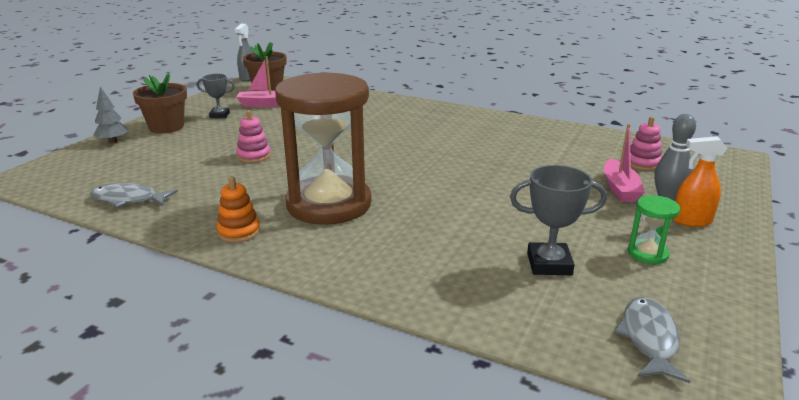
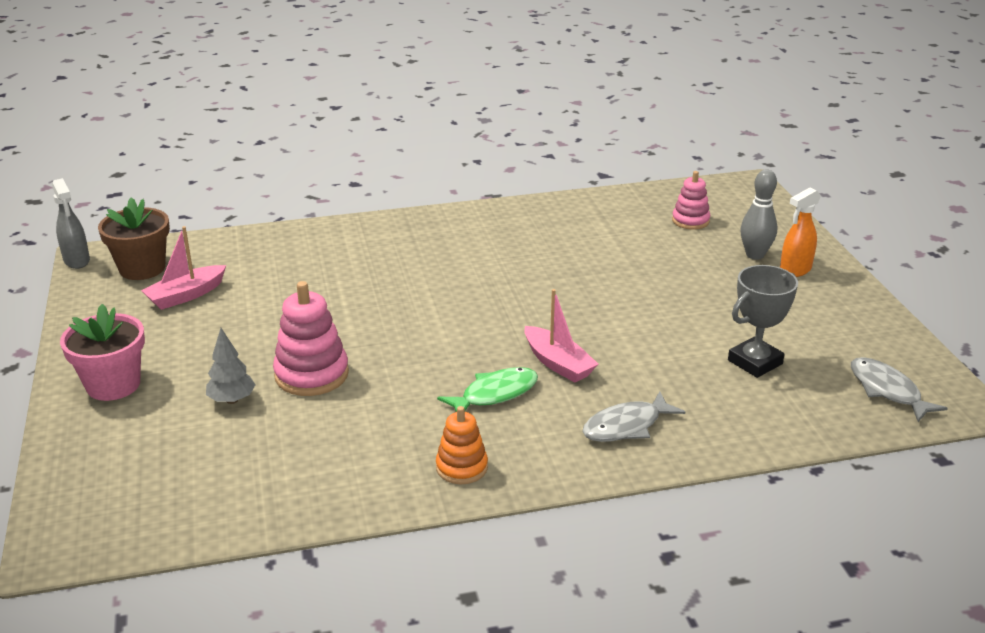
camera: 40 degrees left, 5 degrees up
(113, 141) = (78, 438): grey tree -> grey tree (232, 400)
(128, 199) = (269, 497): grey fish -> grey fish (626, 426)
(166, 127) = (113, 385): brown flower pot -> pink flower pot
(219, 115) = (154, 336): grey trophy -> none
(254, 156) = (311, 374): pink stacking toy -> pink stacking toy, size x1.59
(329, 204) = (495, 394): brown hourglass -> green fish
(620, 189) = (708, 258): pink boat -> pink boat (558, 363)
(647, 253) = (804, 317): green hourglass -> none

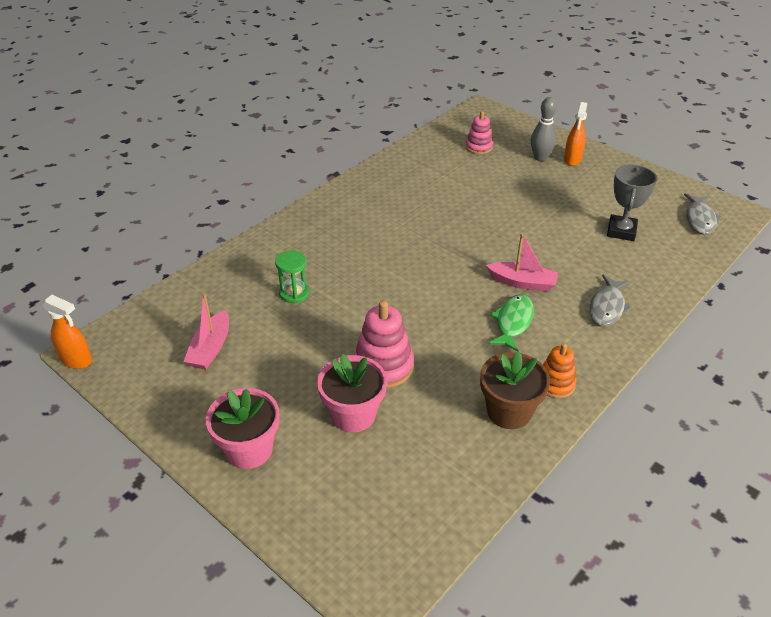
camera: 35 degrees left, 10 degrees up
(77, 261) = (76, 360): grey spray bottle -> orange spray bottle
(142, 268) = (144, 342): brown flower pot -> brown flower pot (509, 411)
(232, 400) = (353, 414): grey tree -> pink flower pot
(314, 281) = (294, 293): none -> green hourglass
(887, 390) = (700, 219): grey fish -> grey fish turned 105 degrees counterclockwise

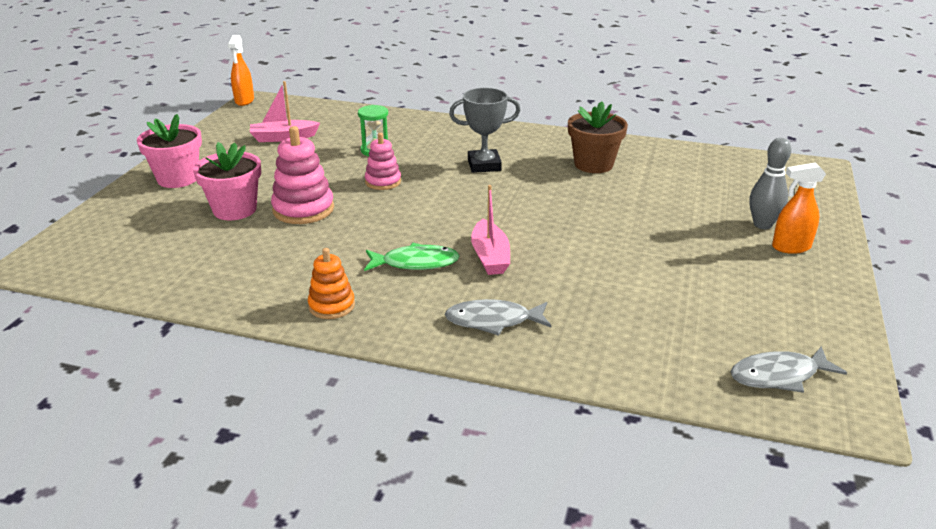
camera: 65 degrees right, 10 degrees down
(478, 147) = (728, 183): pink stacking toy -> pink stacking toy (383, 182)
(509, 411) = (275, 285): brown flower pot -> brown flower pot (593, 164)
(621, 231) = (666, 309): grey trophy -> grey trophy (484, 165)

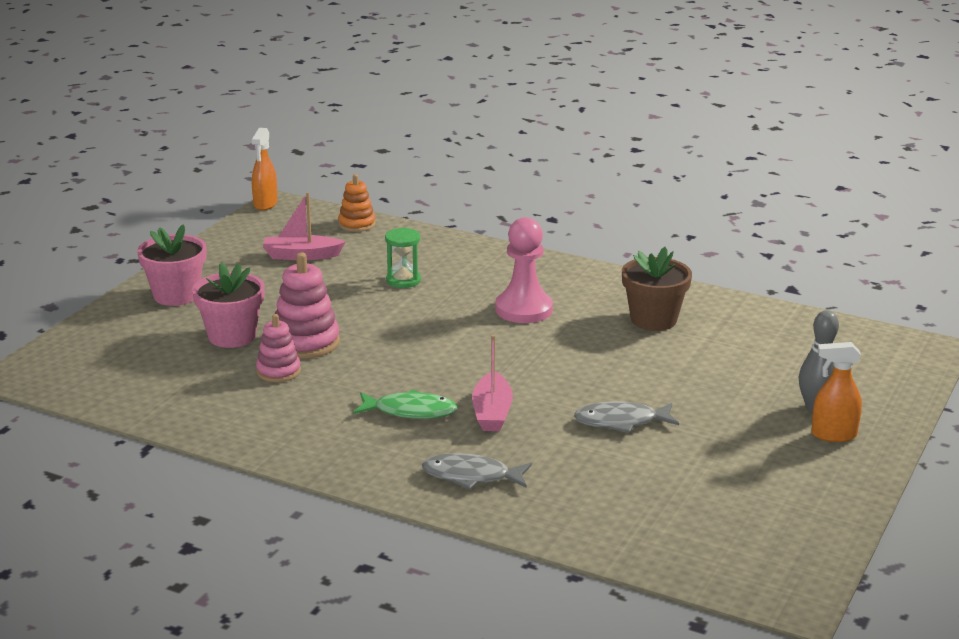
camera: 10 degrees right, 5 degrees down
(331, 306) = (312, 445): orange stacking toy -> orange stacking toy (357, 224)
(383, 182) = (401, 319): pink stacking toy -> pink stacking toy (278, 371)
(484, 165) = (523, 309): grey trophy -> pink pawn
(779, 376) = (740, 557): grey fish -> grey fish (621, 422)

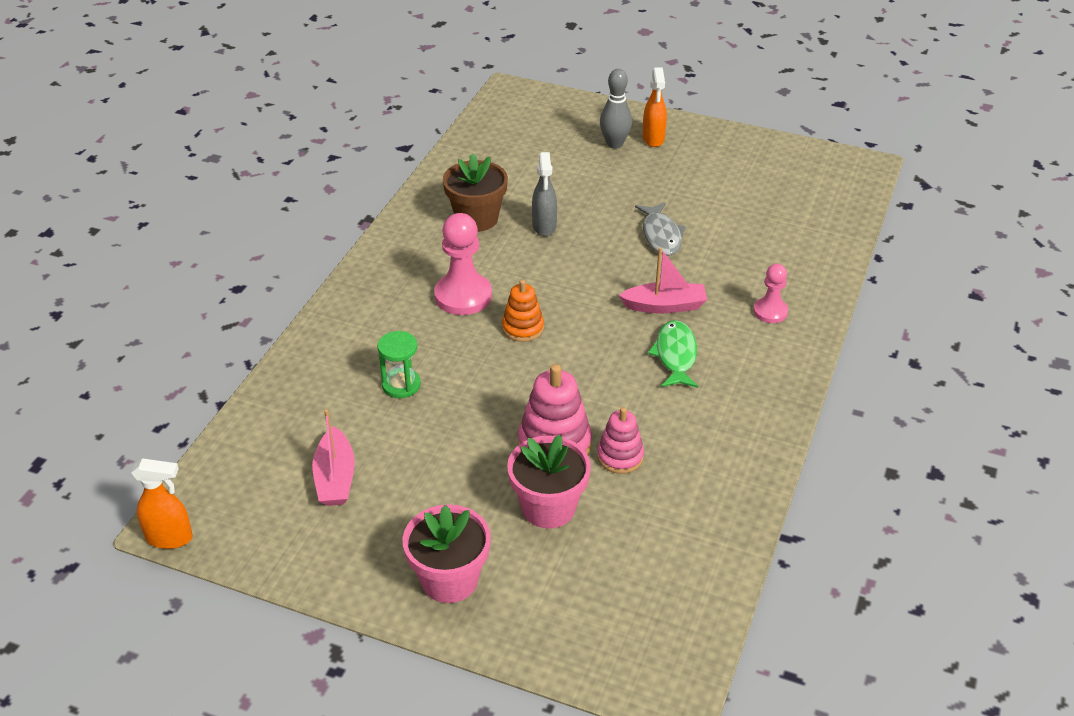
camera: 95 degrees left, 15 degrees up
(357, 224) = (245, 439): orange stacking toy -> orange stacking toy (522, 328)
(471, 476) = (770, 312): grey fish -> pink pawn
(639, 355) = (544, 226): none -> grey spray bottle

